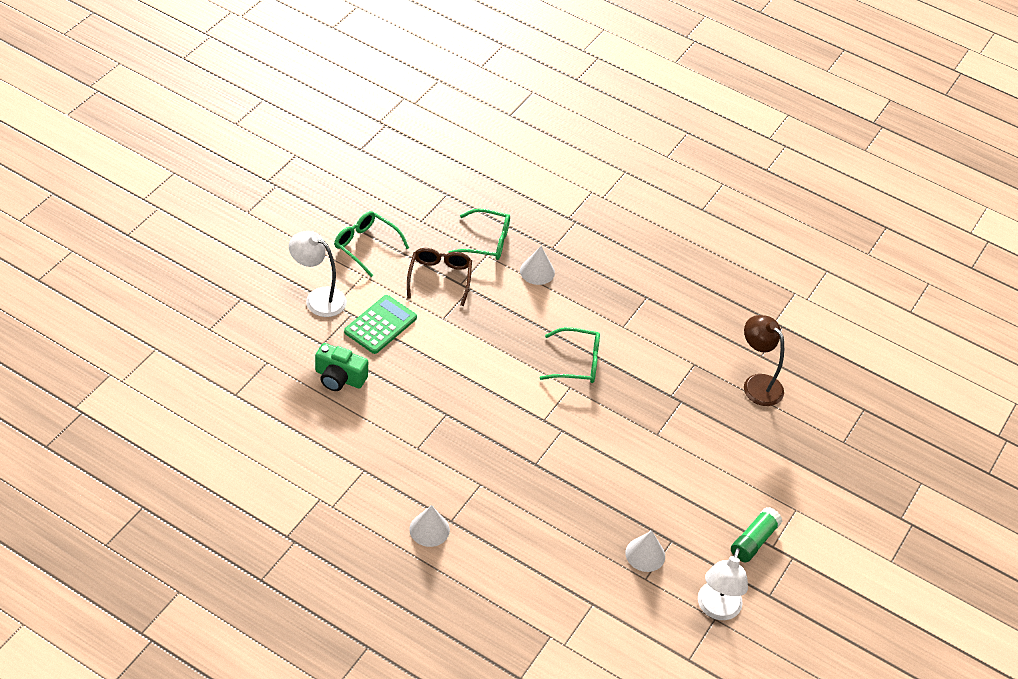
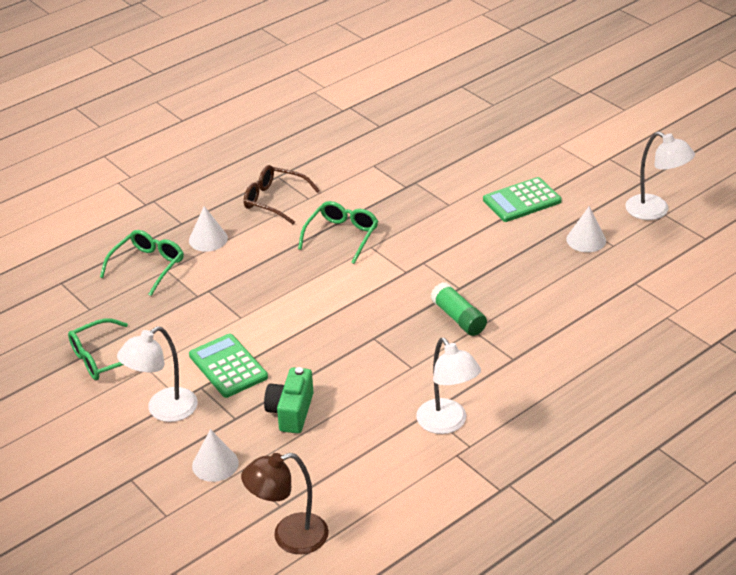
camera: 65 degrees left, 10 degrees down
(339, 378) = (291, 412): green camera -> green camera turned 150 degrees clockwise
(354, 486) = (447, 424): none -> white lamp
(429, 529) = (520, 376): white cone -> white cone (215, 464)
(439, 278) = (182, 309): brown glasses -> brown glasses (274, 200)
(687, 492) = (522, 201): none -> green calculator
(753, 541) = (586, 175): green glue stick -> green glue stick (458, 318)
(757, 384) = (411, 135): brown lamp -> brown lamp (289, 537)

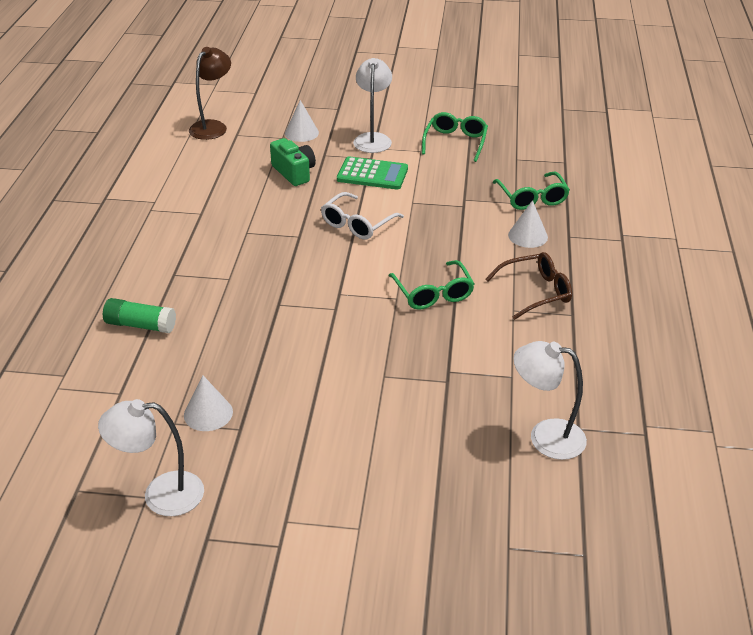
camera: 135 degrees right, 0 degrees up
(313, 322) = (357, 224): none -> white glasses
(447, 424) = (180, 213): white lamp -> white lamp (545, 436)
(458, 318) = (251, 281): green glue stick -> green glue stick (141, 325)
(522, 201) = (318, 422): green calculator -> none

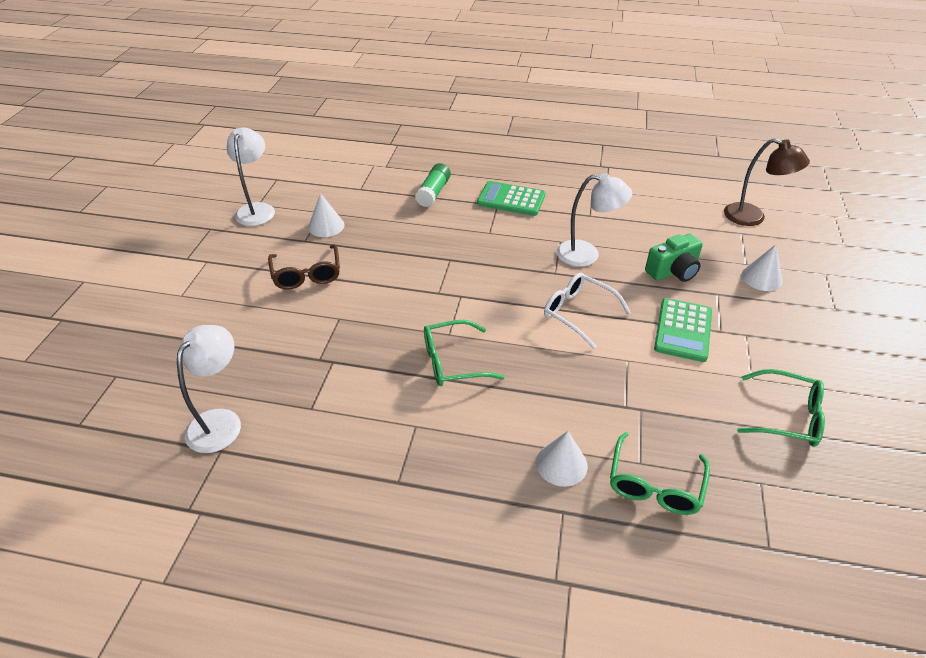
camera: 95 degrees right, 5 degrees up
(164, 264) = (511, 199): none -> green calculator
(373, 139) = (768, 335): white lamp -> white lamp (587, 254)
(532, 198) = (654, 484): green glasses -> green glasses turned 60 degrees counterclockwise
(535, 292) = (445, 452): brown glasses -> brown glasses (307, 274)

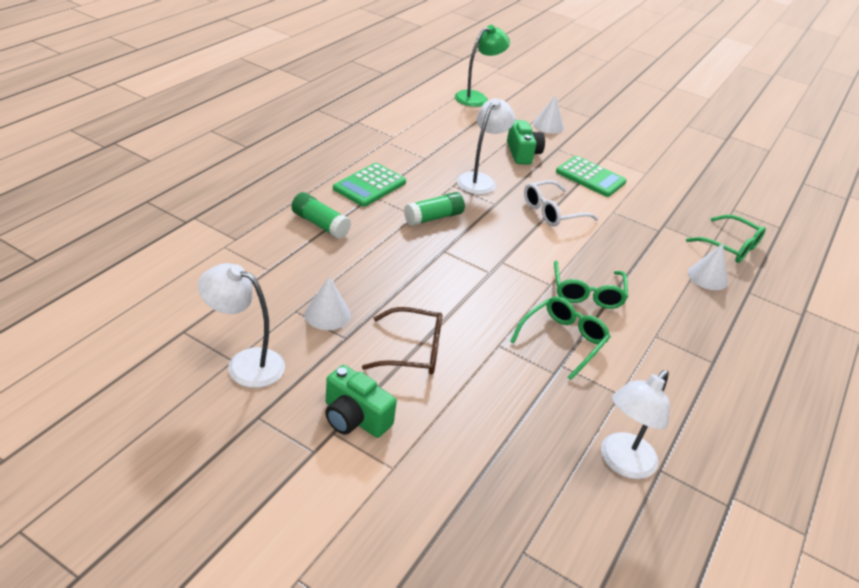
camera: 75 degrees left, 5 degrees down
(221, 421) = (622, 463): white lamp -> white lamp turned 90 degrees counterclockwise
(223, 266) = (354, 418): none -> green camera
(494, 243) = (433, 218): none -> green glue stick
(752, 217) = (477, 97): brown lamp -> green lamp
(787, 416) = (682, 177): green glasses -> green glasses (563, 340)

